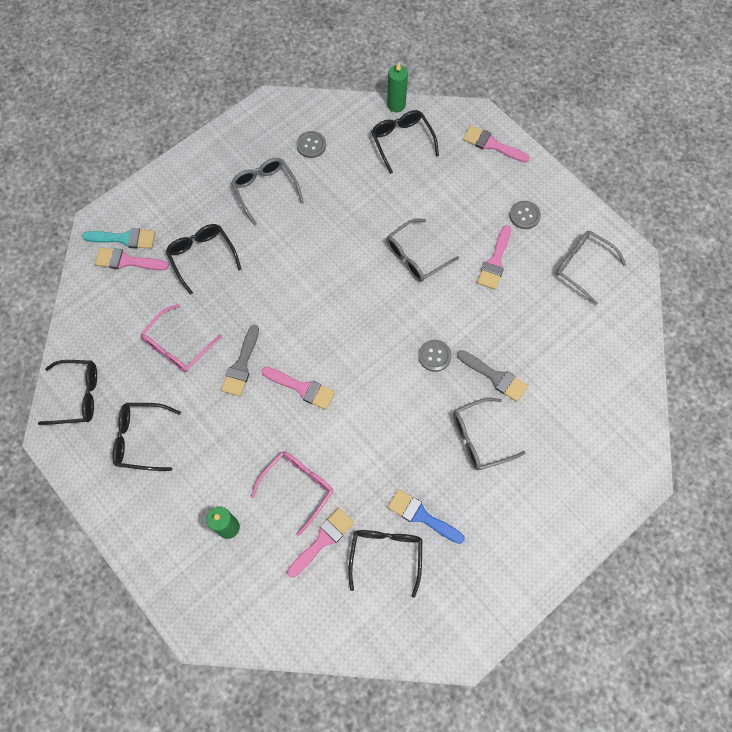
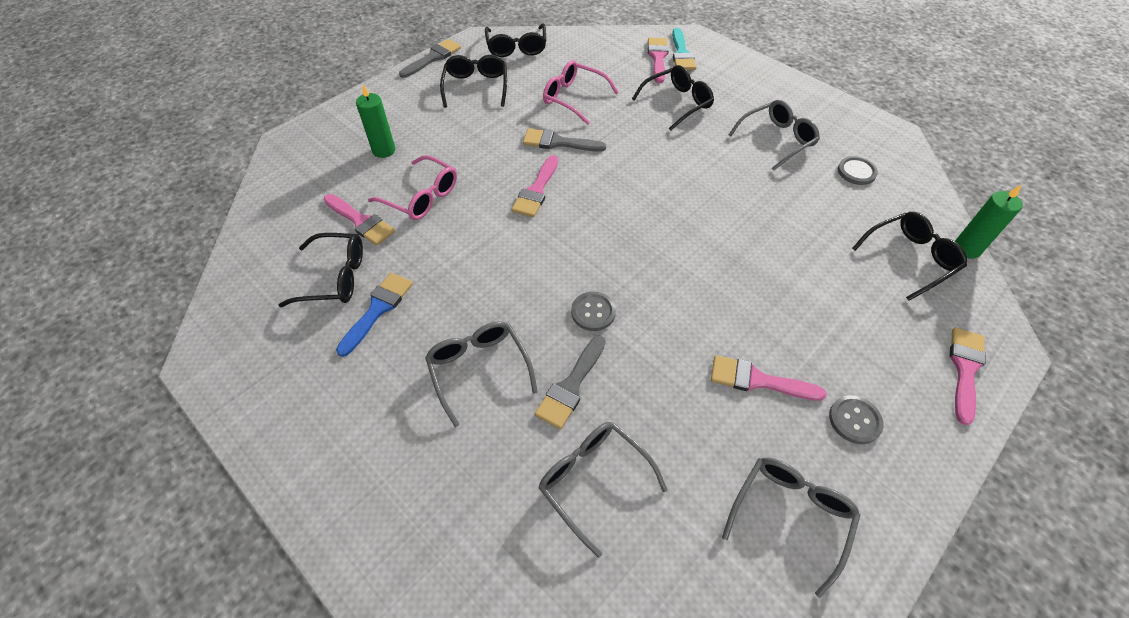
camera: 85 degrees right, 15 degrees down
(78, 485) = (433, 58): none -> grey brush
(415, 256) = (735, 284): grey glasses -> grey glasses (593, 480)

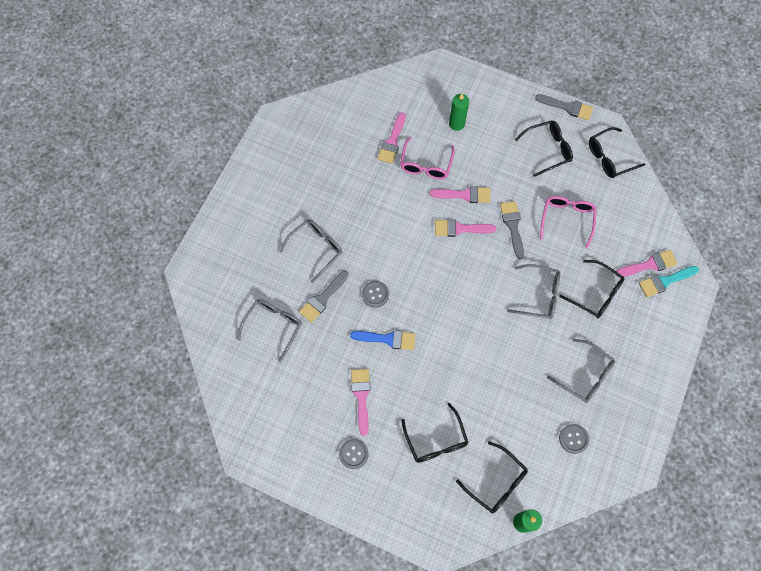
camera: 70 degrees right, 15 degrees up
(335, 277) = (347, 150): black glasses -> black glasses (436, 440)
(377, 310) = (334, 182): blue brush -> blue brush (387, 339)
(571, 385) = (323, 298): grey brush -> grey brush turned 60 degrees counterclockwise
(790, 515) = (286, 425): grey glasses -> grey glasses (539, 295)
(965, 369) = (413, 518): pink brush -> pink brush (464, 195)

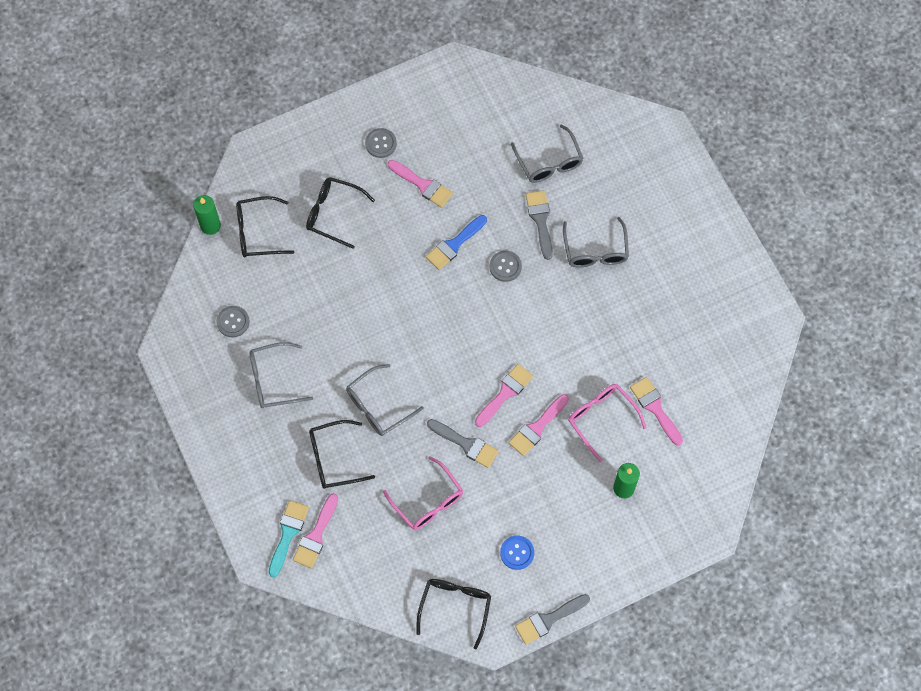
camera: 130 degrees right, 0 degrees up
(548, 150) = (517, 553): black glasses -> blue button

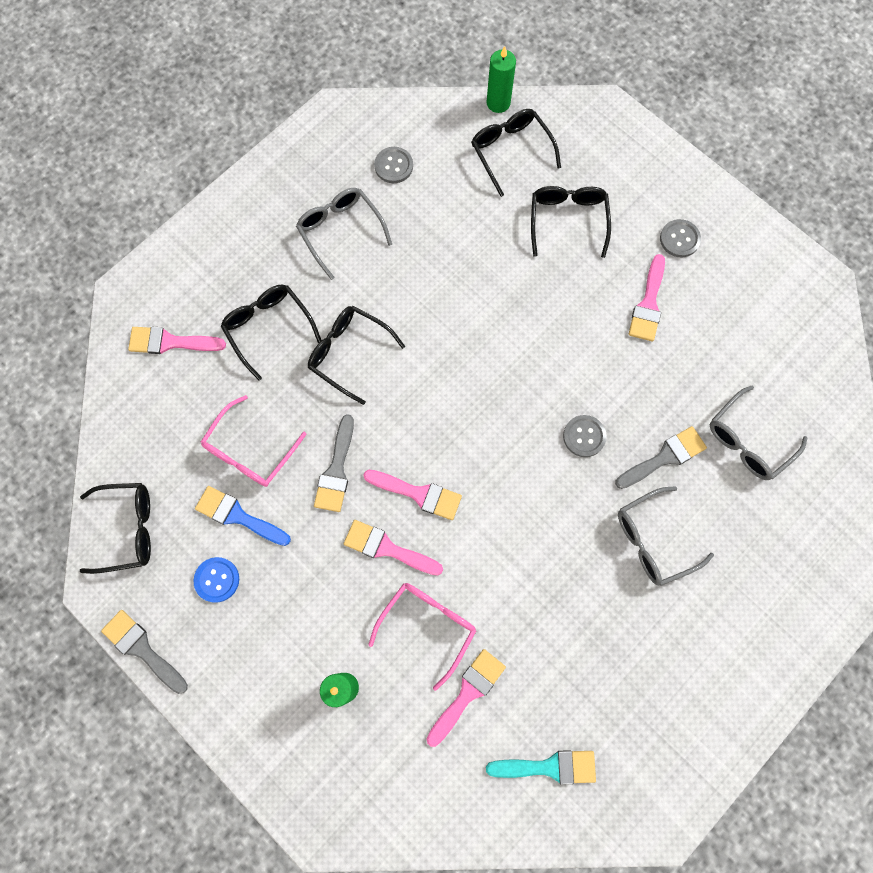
camera: 70 degrees right, 5 degrees up
(288, 534) = (163, 312): turquoise brush -> turquoise brush (548, 767)
(378, 406) = (348, 353): grey glasses -> black glasses
(454, 244) = (587, 367): blue brush -> blue brush (238, 516)

